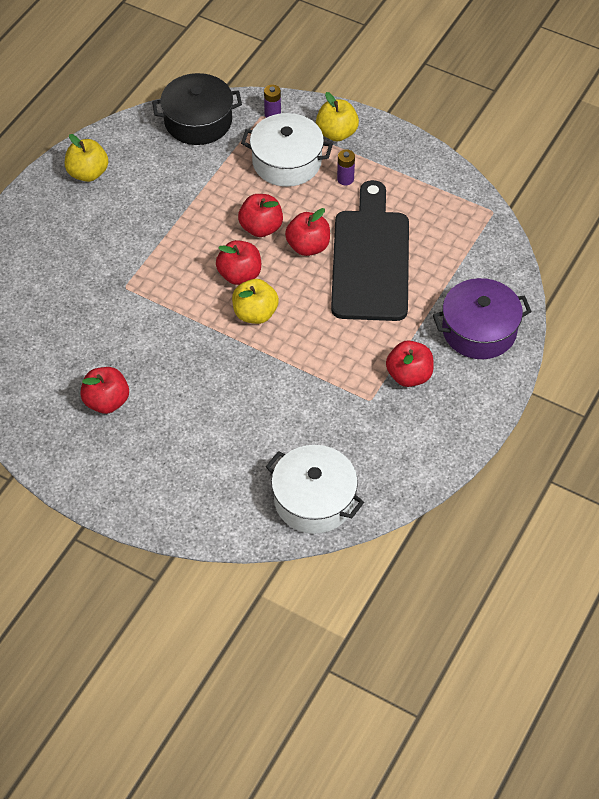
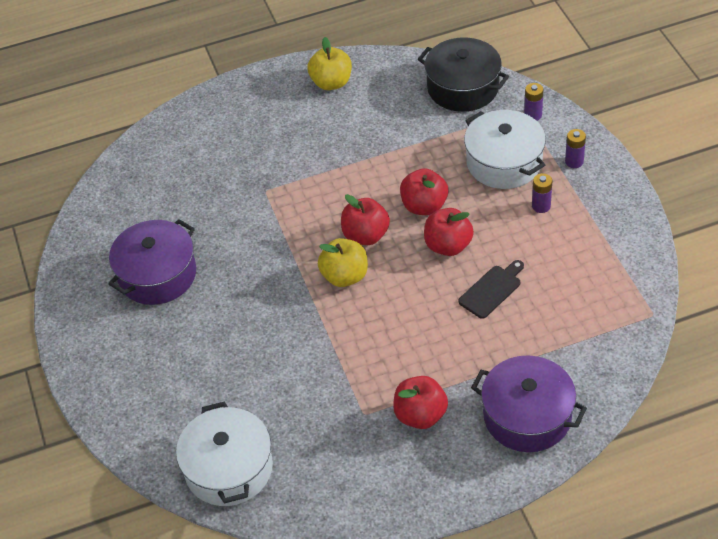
camera: 45 degrees right, 5 degrees down
(106, 401) = (157, 275): red apple -> purple pot
(336, 133) = (574, 161): yellow apple -> purple battery
(371, 259) = (492, 290): black cutting board -> black cutting board, size x0.41

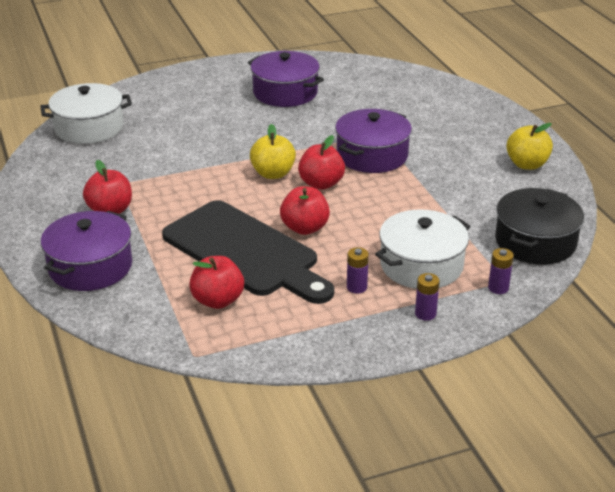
camera: 85 degrees right, 15 degrees down
(309, 196) = (372, 155): none -> purple pot
(424, 206) = (358, 215): red apple -> red apple (217, 300)
(492, 290) = (245, 252): black cutting board -> black cutting board, size x2.44

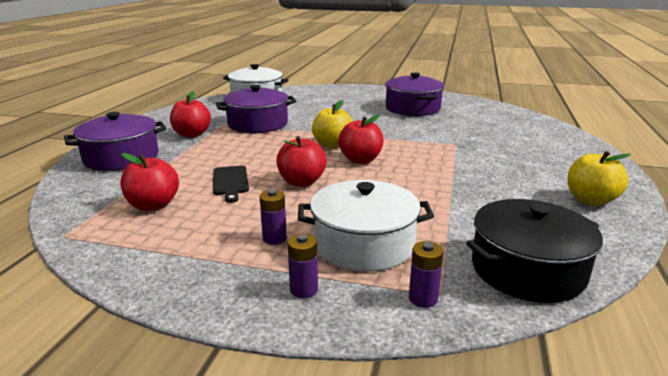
camera: 35 degrees right, 10 degrees down
(245, 252) = (230, 182): black cutting board -> black cutting board, size x0.41
(372, 155) = (431, 154): purple pot -> purple pot (257, 124)

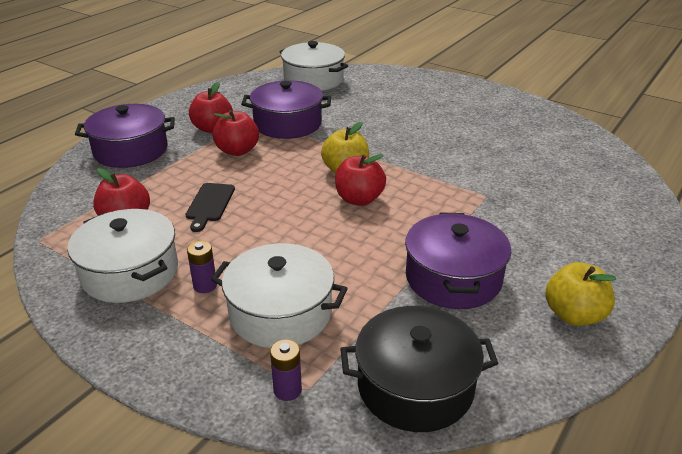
camera: 20 degrees right, 10 degrees up
(188, 243) = (130, 272): none -> white pot
(301, 182) = (277, 219): red apple -> red apple (237, 151)
(303, 289) = (192, 350): purple battery -> none
(412, 108) = (482, 126): purple pot -> purple pot (453, 278)

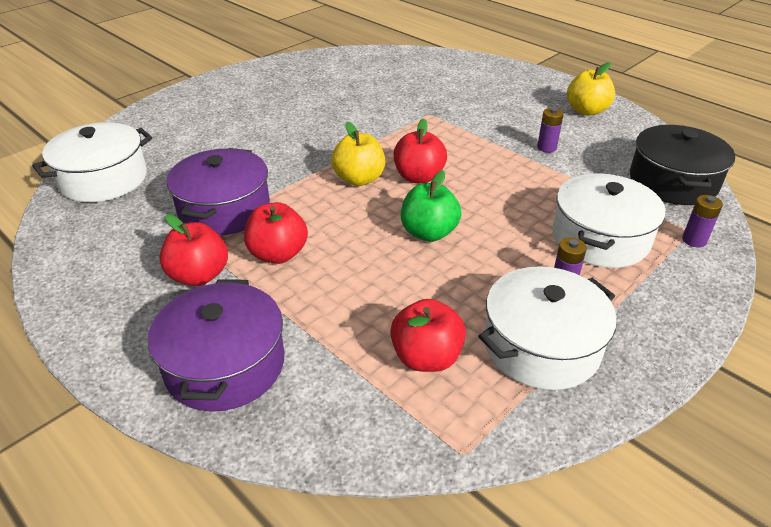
camera: 80 degrees left, 5 degrees up
(209, 204) = (405, 280): black cutting board -> none
(273, 210) = (429, 233): none -> green apple
(453, 278) = (546, 148): purple pot -> purple battery

